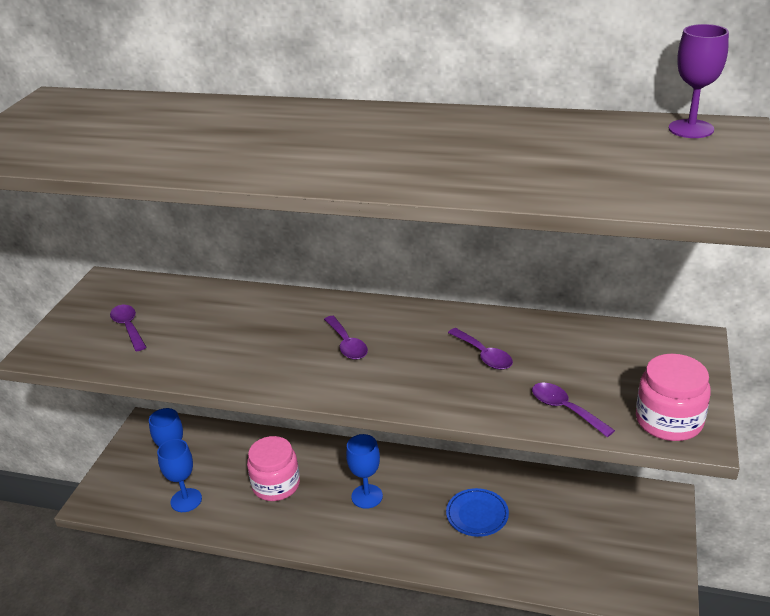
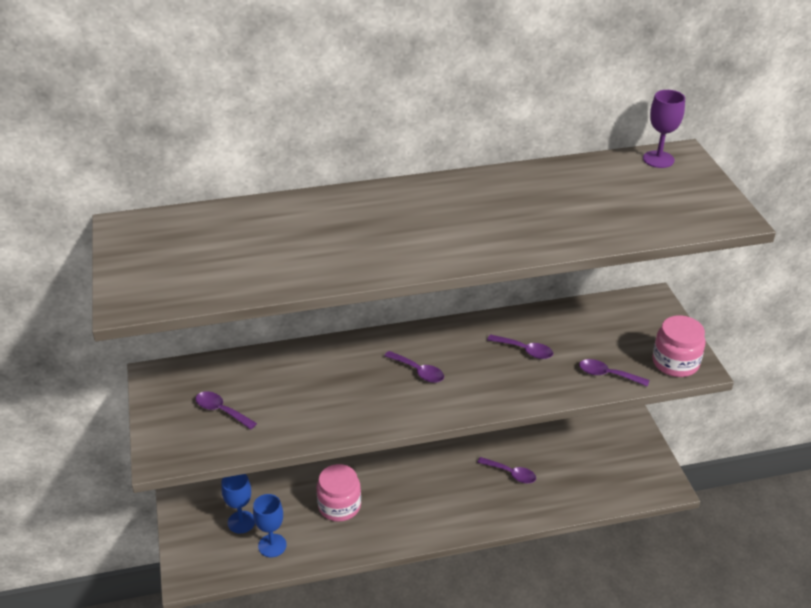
camera: 30 degrees left, 5 degrees up
(367, 496) = (419, 489): blue goblet -> none
(477, 515) = (511, 474): blue plate -> purple spoon

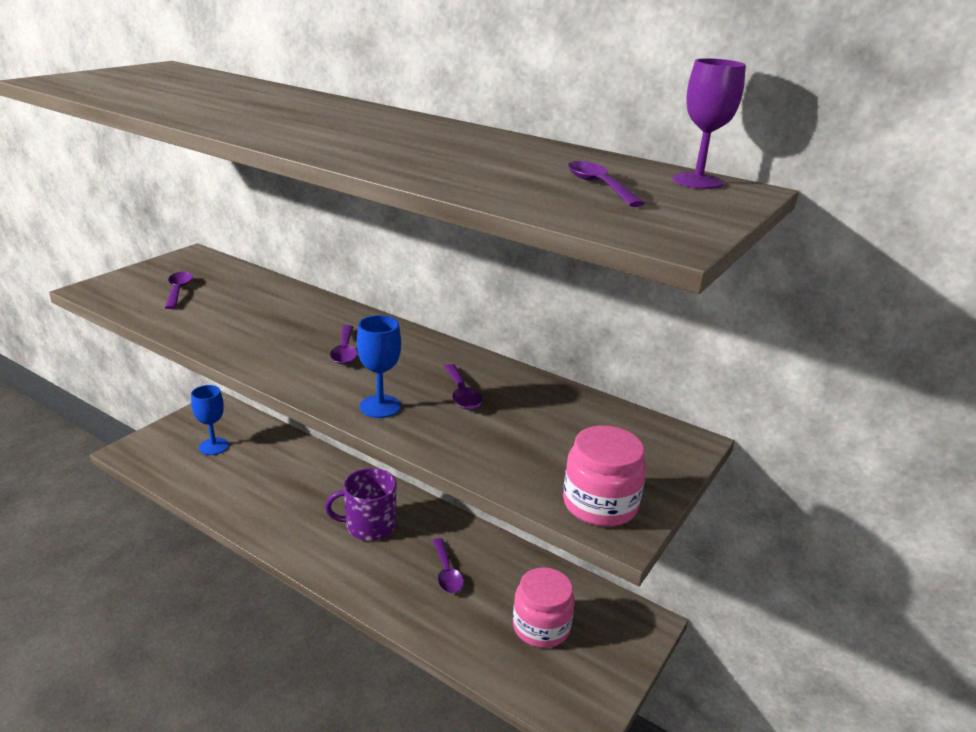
camera: 45 degrees right, 10 degrees down
(272, 545) = (201, 474): blue goblet -> blue goblet (380, 406)
(339, 506) = (284, 487): pink jar -> pink jar (541, 626)
(429, 484) = (369, 526): none -> purple mug
(607, 375) = (500, 461): purple spoon -> purple spoon (598, 186)

